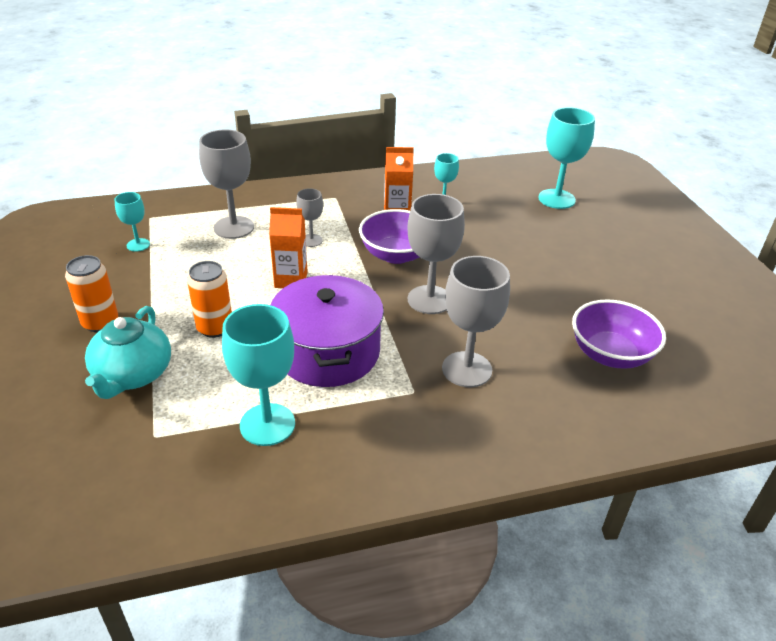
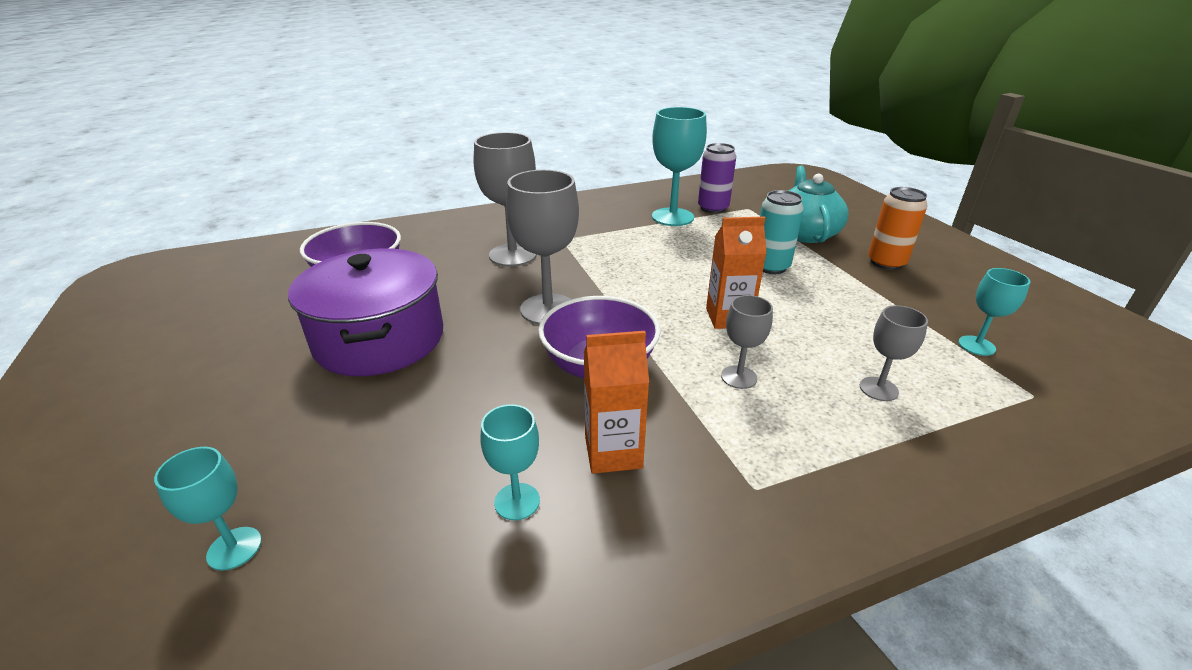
camera: 175 degrees right, 5 degrees down
(202, 441) = (713, 208): none -> purple can
(215, 328) = (770, 267): orange can -> turquoise can
(234, 227) = (878, 389): grey goblet -> grey goblet, size x0.54
(328, 352) = (647, 257): purple pot -> purple pot (379, 339)
(556, 199) = (234, 548): turquoise goblet -> turquoise goblet, size x0.54

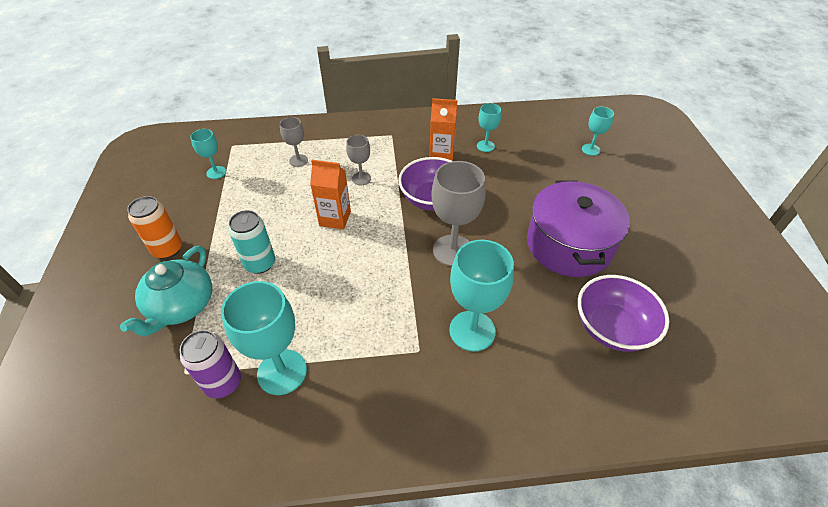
camera: 165 degrees left, 15 degrees up
(513, 255) = (472, 331): grey goblet -> turquoise goblet

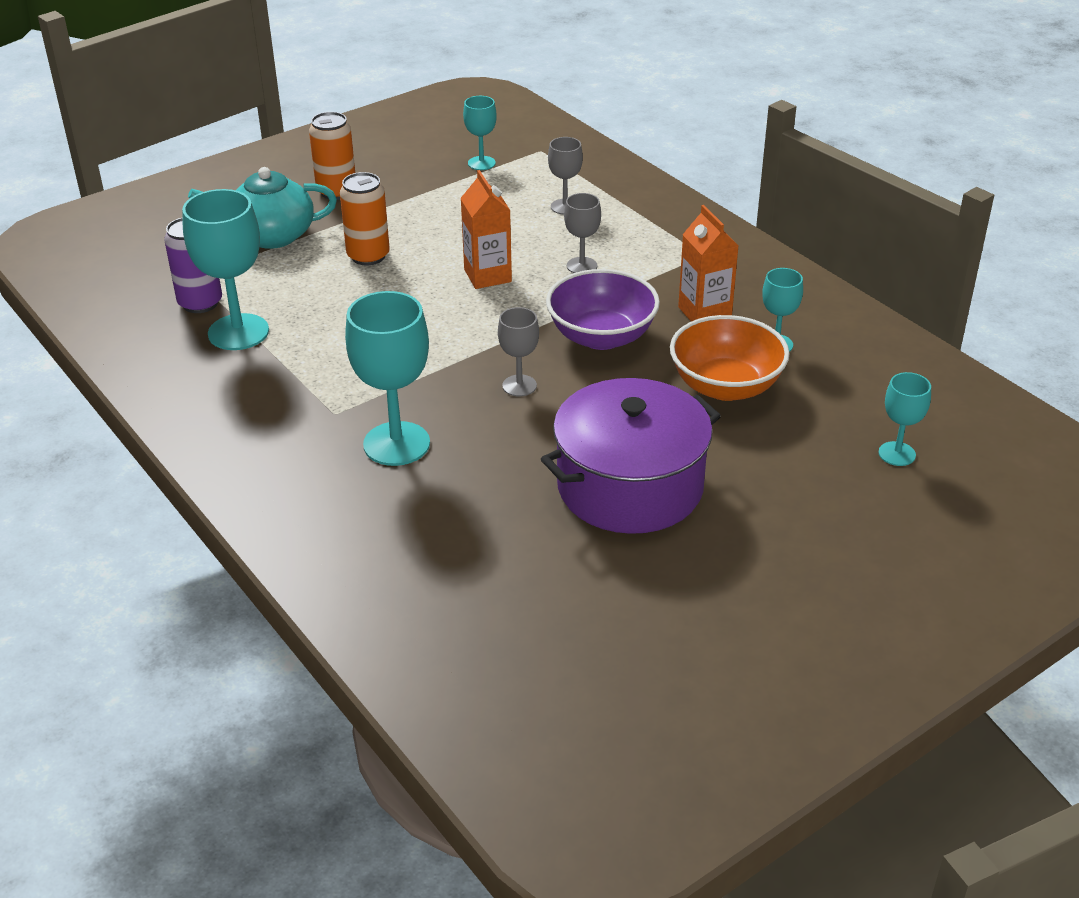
camera: 60 degrees right, 10 degrees down
(260, 263) = (368, 256): turquoise can -> orange can
(453, 250) = (519, 386): grey goblet -> grey goblet, size x0.54
(507, 176) = (725, 386): none -> orange bowl
(612, 328) = (500, 565): purple bowl -> none

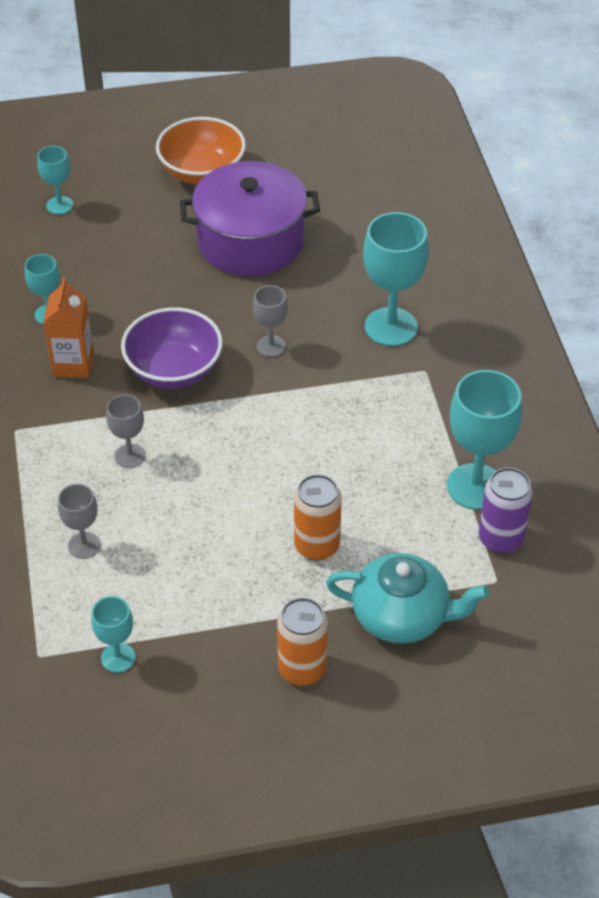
camera: 155 degrees left, 10 degrees up
(487, 276) = (221, 475): orange carton -> none
(725, 386) = (120, 292): orange bowl -> orange bowl (202, 172)

